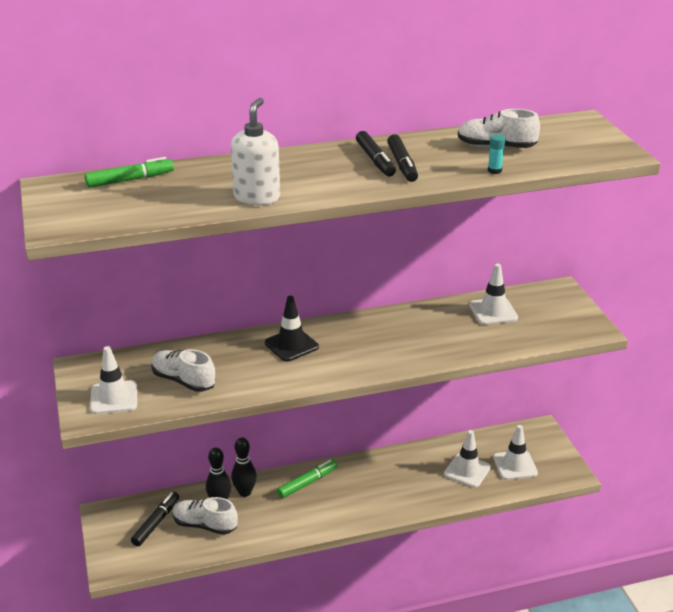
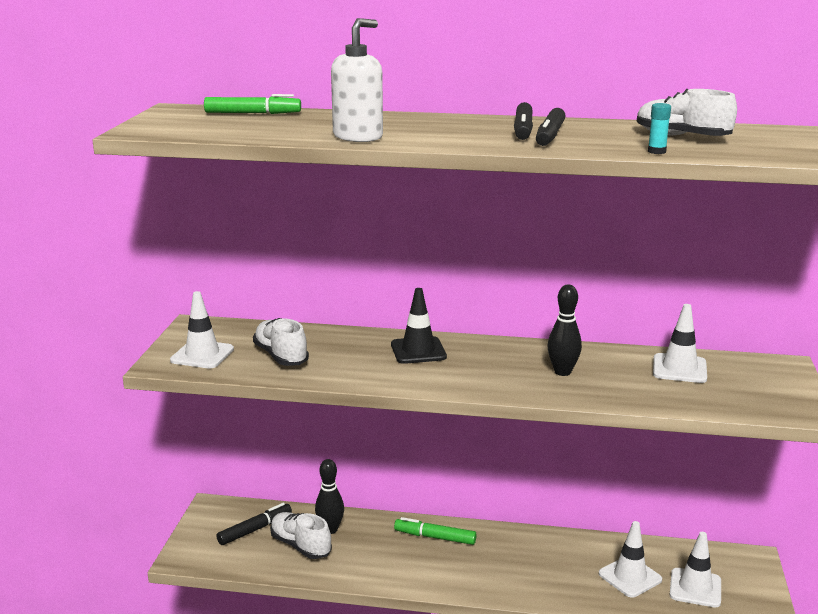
camera: 25 degrees right, 10 degrees down
(245, 492) = (362, 527): black bowling pin -> black bowling pin (562, 372)
(307, 483) = (435, 537): green marker -> green marker turned 150 degrees counterclockwise

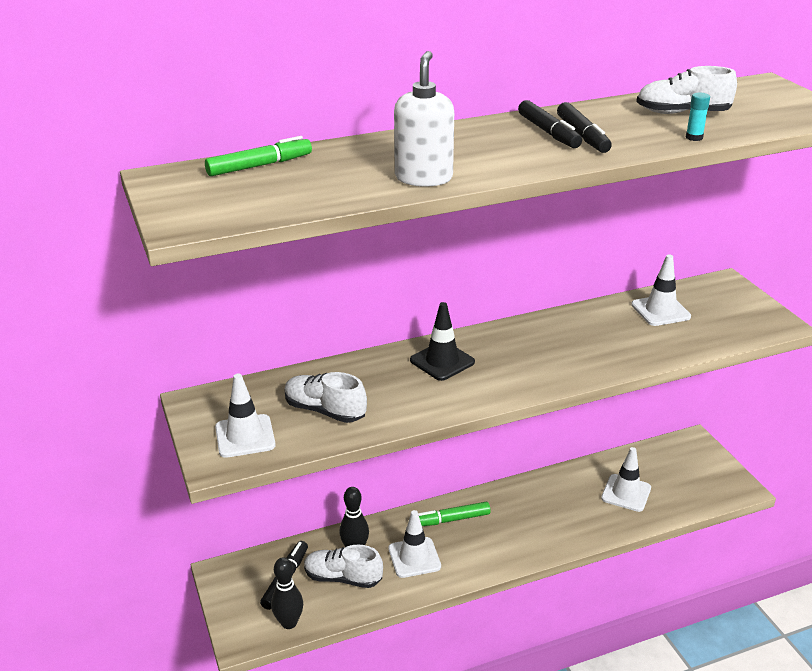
camera: 30 degrees left, 10 degrees up
(562, 372) = (581, 344): black bowling pin -> black bowling pin (289, 623)
(695, 588) = (677, 483): white traffic cone -> white traffic cone (414, 557)

